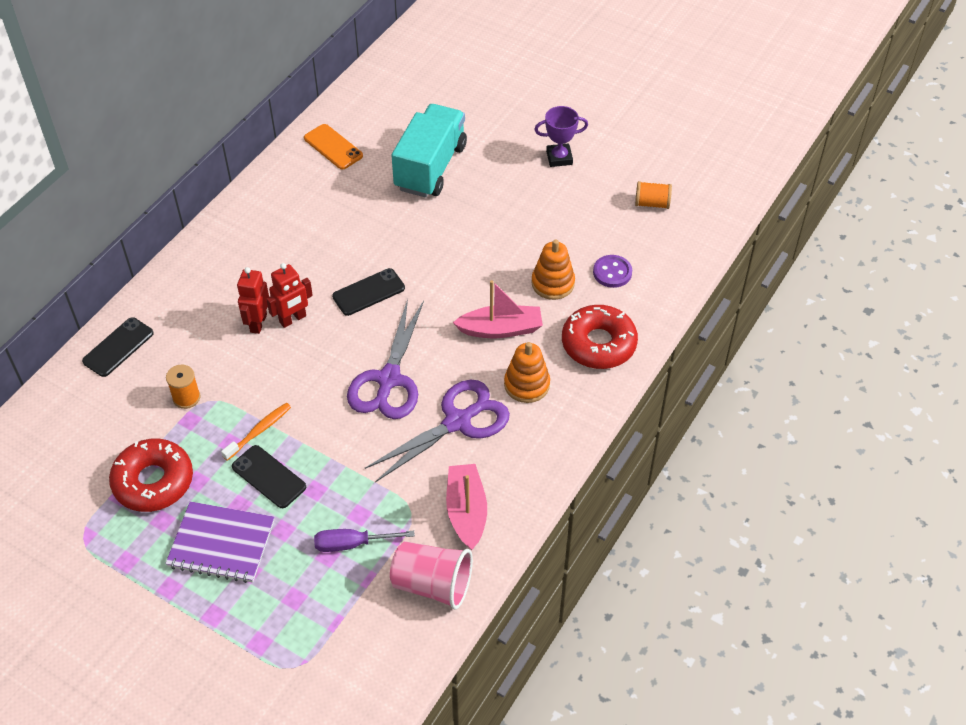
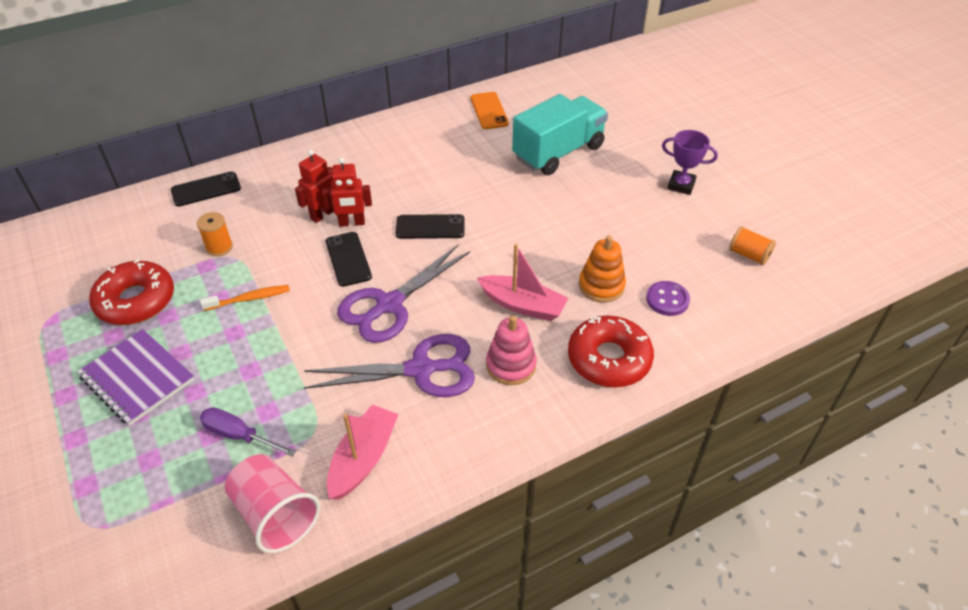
camera: 30 degrees right, 5 degrees down
(269, 477) = (224, 340): black phone -> black phone (348, 259)
(526, 384) = (511, 365): orange stacking toy -> pink stacking toy

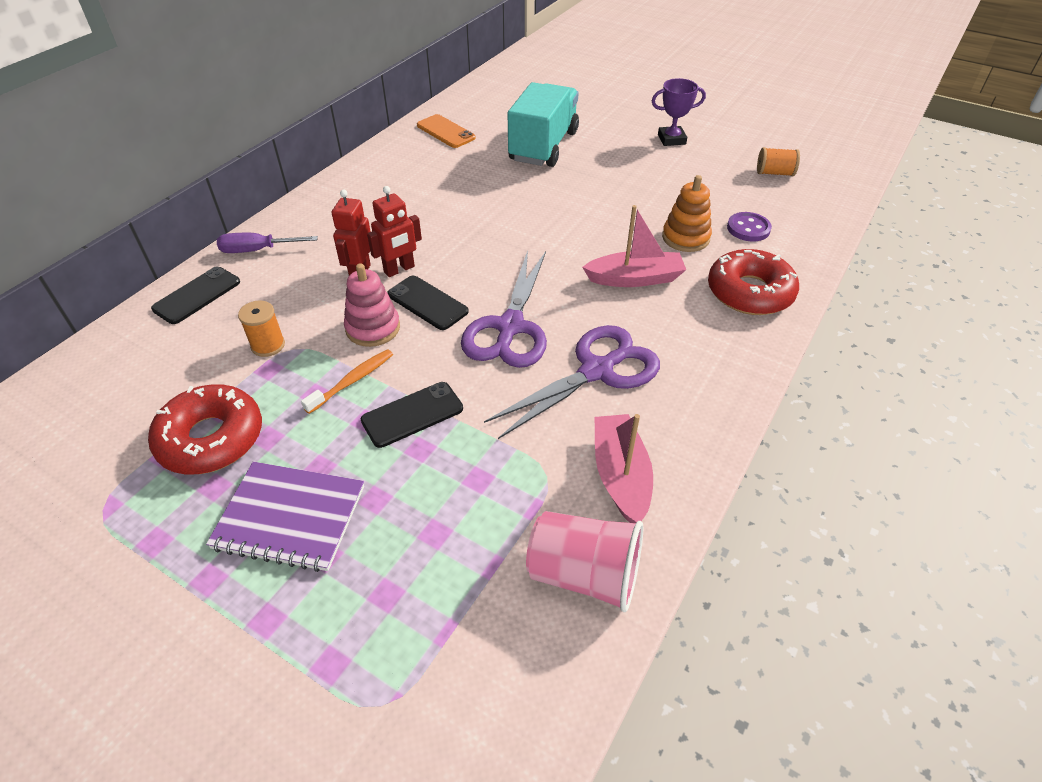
camera: 30 degrees left, 0 degrees up
(239, 435) = (469, 517): purple screwdriver -> purple screwdriver (258, 250)
(430, 227) = (484, 245): black phone -> black phone (412, 414)
(511, 365) = (674, 332): pink stacking toy -> pink stacking toy (373, 328)

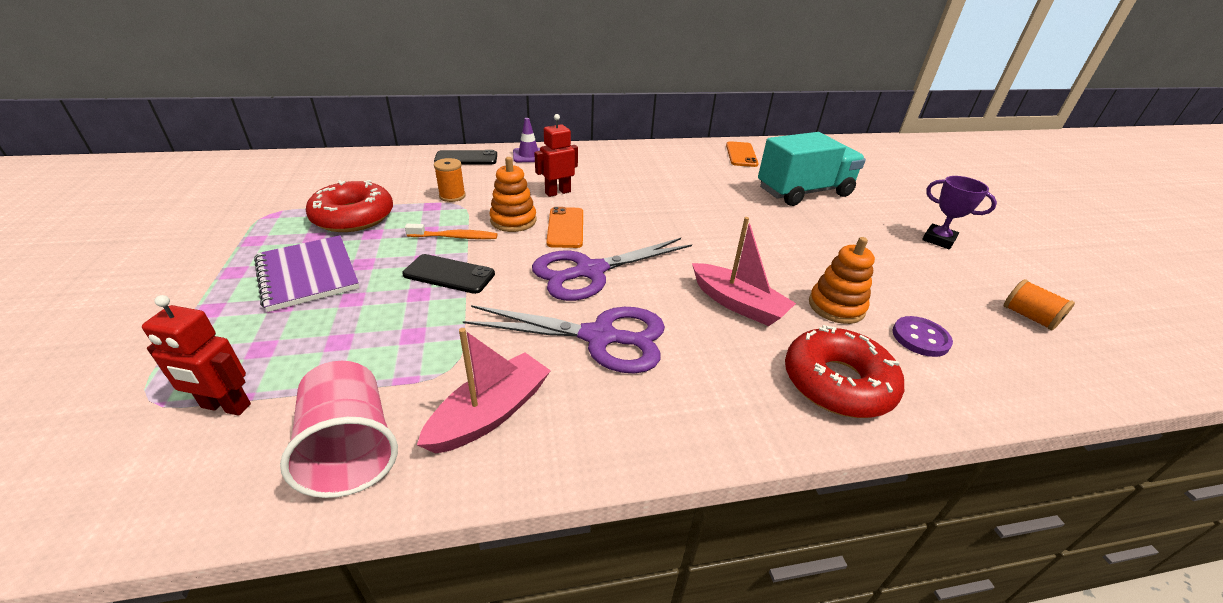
camera: 45 degrees right, 10 degrees down
(258, 250) = (528, 155): purple screwdriver -> purple traffic cone
(373, 328) = (513, 220): pink stacking toy -> orange stacking toy
(399, 269) = (582, 203): red robot -> red robot (225, 406)
(427, 303) = (565, 228): black phone -> orange phone

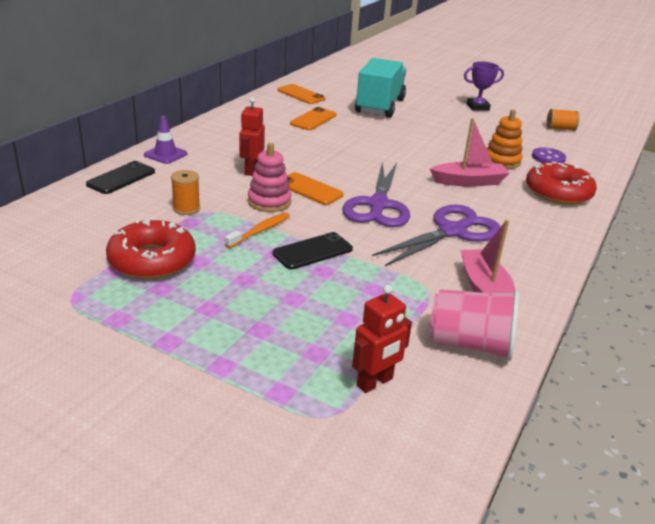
camera: 50 degrees left, 5 degrees down
(308, 274) = (227, 307): purple notebook -> none
(513, 220) = (269, 202): orange stacking toy -> pink stacking toy
(704, 177) = (313, 119): none -> orange phone

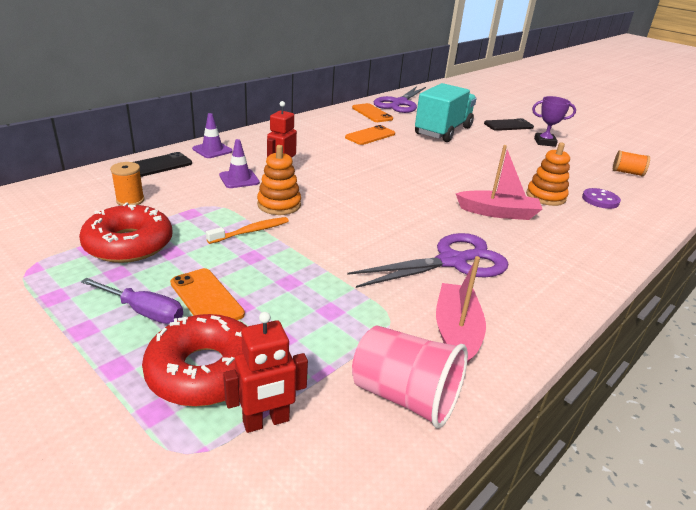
camera: 15 degrees right, 0 degrees up
(186, 208) = (196, 200): orange spool -> orange spool (130, 200)
(212, 317) = (143, 311): none -> purple screwdriver
(213, 181) = (239, 179): none -> purple traffic cone
(269, 202) = (279, 205): pink stacking toy -> orange stacking toy
(309, 189) = (326, 198): orange phone -> orange phone (206, 298)
(313, 251) = (290, 260): black phone -> black phone (508, 125)
(378, 205) = (387, 223): purple scissors -> purple scissors (399, 103)
(558, 192) = (595, 237): red donut -> red donut (205, 371)

